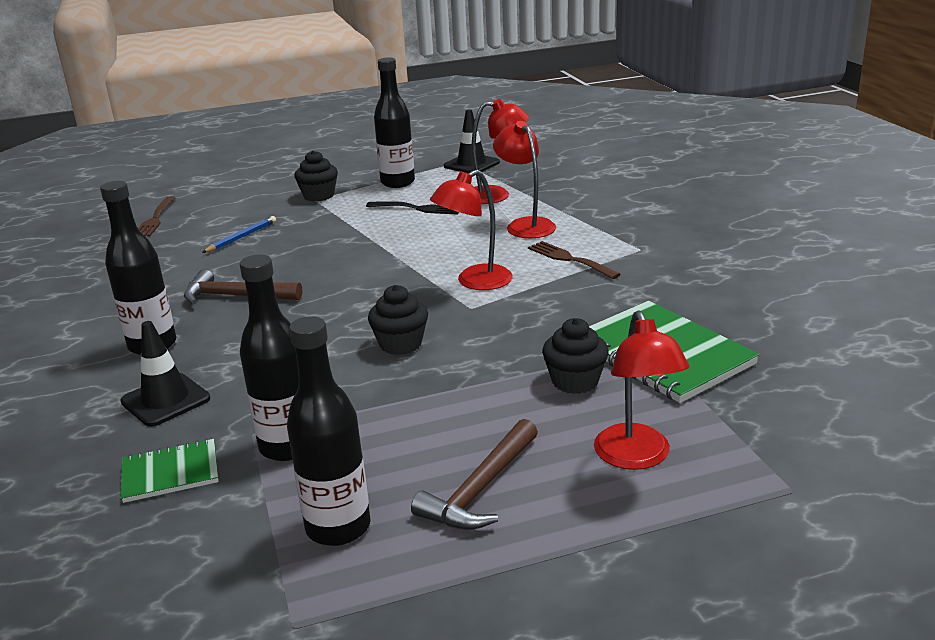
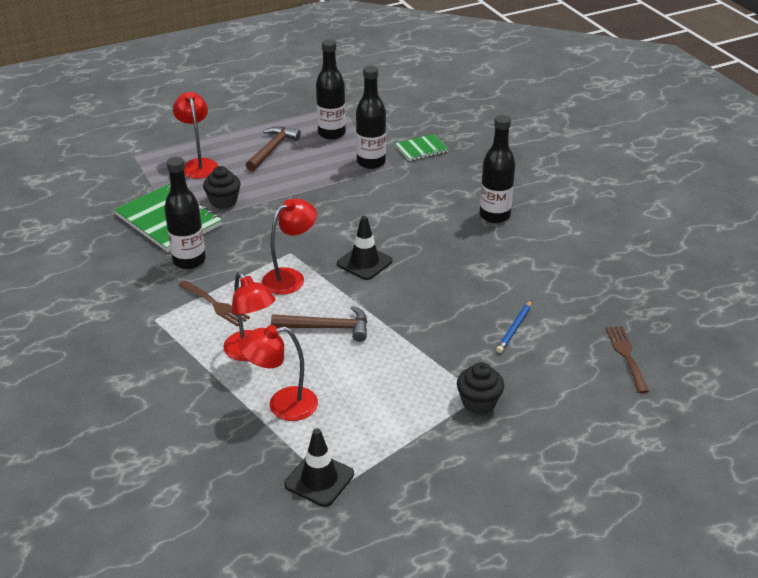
camera: 170 degrees right, 10 degrees up
(165, 400) = (454, 182): black traffic cone -> black traffic cone (364, 262)
(236, 296) = (469, 258): brown hammer -> brown hammer (327, 328)
(397, 182) = (399, 432): black bottle -> black bottle (189, 261)
(400, 344) = (331, 222): black cupcake -> none
(418, 208) = (361, 378): black fork -> none

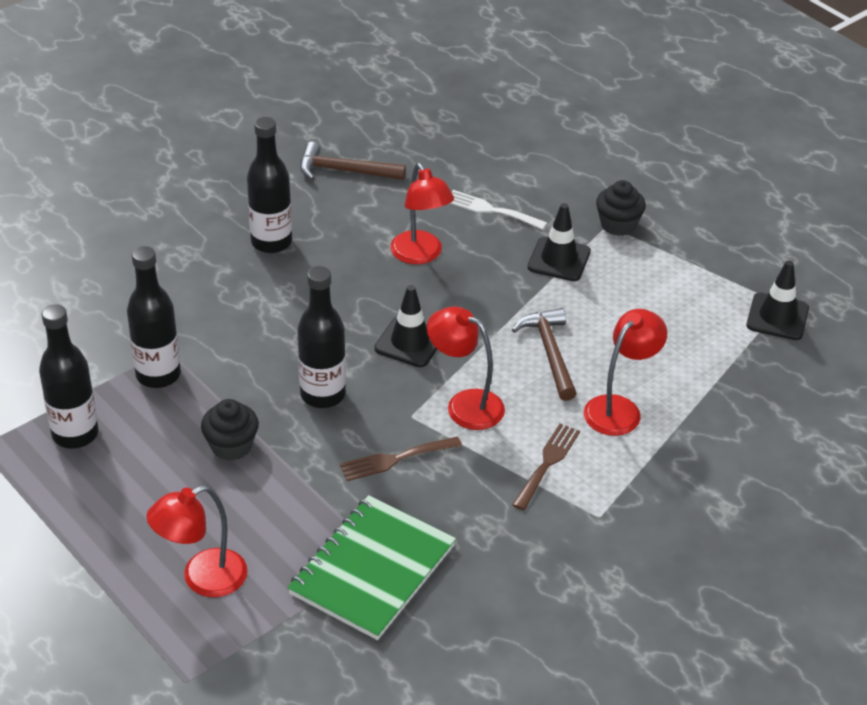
camera: 105 degrees left, 5 degrees up
(189, 261) = (464, 516): black bottle -> black bottle (323, 394)
(223, 201) = (304, 518): black cupcake -> black cupcake (231, 446)
(272, 149) = (137, 496): brown hammer -> brown hammer (344, 171)
(282, 405) = (692, 364): red lamp -> red lamp (420, 255)
(421, 149) = (110, 327): green notebook -> none
(438, 355) = (559, 259): none -> black traffic cone
(514, 328) = (491, 210): blue pencil -> white fork
(626, 356) = (504, 135): brown fork -> brown fork (395, 459)

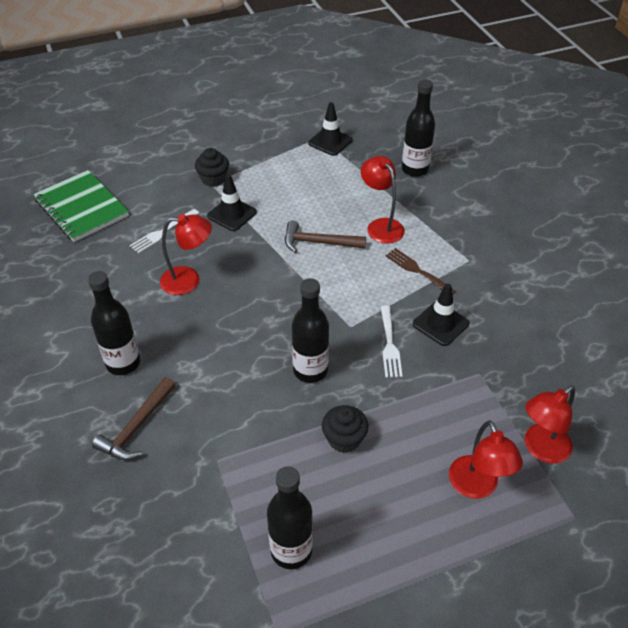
camera: 70 degrees left, 5 degrees up
(158, 375) = (244, 473): black bottle -> black bottle (415, 169)
(344, 171) = (66, 299): brown hammer -> brown hammer (137, 427)
(372, 570) = (489, 382): green notebook -> green notebook (81, 208)
(395, 459) = (389, 345): brown fork -> white fork
(410, 342) = (277, 308): black traffic cone -> black traffic cone (440, 324)
(465, 404) = (350, 296): red lamp -> red lamp (540, 449)

